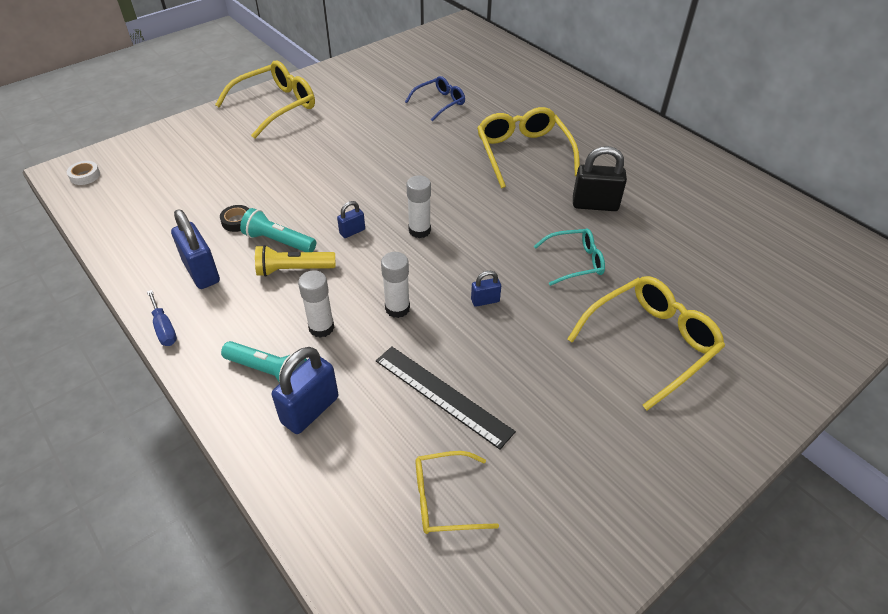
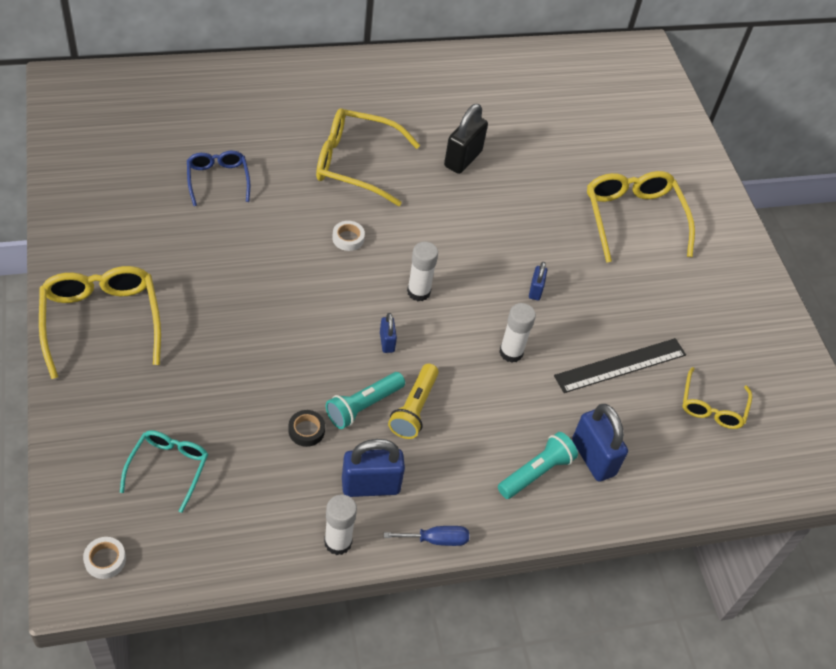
camera: 70 degrees left, 5 degrees up
(321, 327) = (504, 415): white glue stick -> white glue stick (338, 542)
(442, 176) = (348, 238): none -> white tape
(574, 262) = (524, 211): turquoise glasses -> turquoise glasses (168, 469)

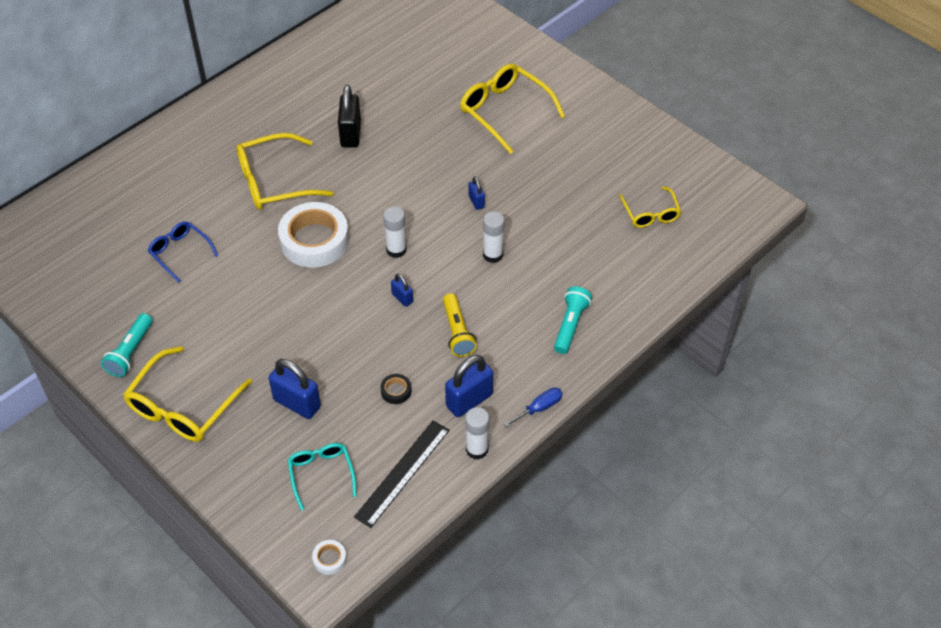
camera: 25 degrees left, 0 degrees up
(101, 322) = (183, 406): yellow glasses -> yellow glasses turned 105 degrees counterclockwise
(348, 238) = (314, 240): white tape -> white tape, size x2.45
(363, 406) = (421, 351): turquoise flashlight -> turquoise flashlight (130, 352)
(593, 457) = (599, 293): blue padlock -> blue padlock (297, 403)
(620, 365) = (572, 221): black ruler -> black ruler (402, 473)

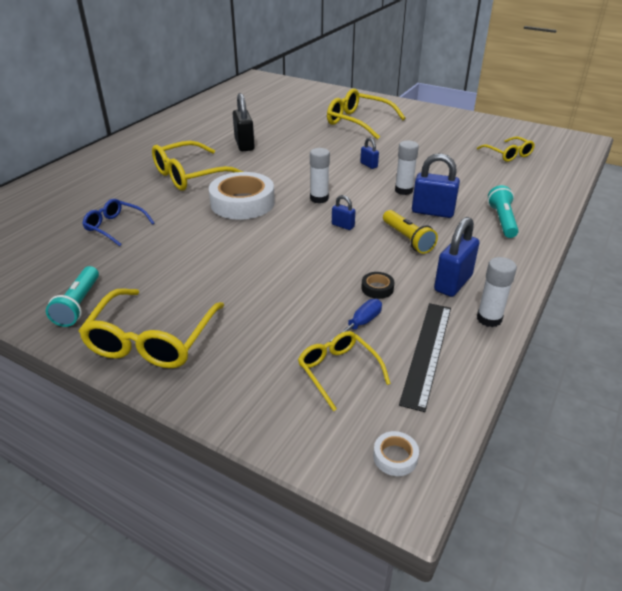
camera: 15 degrees left, 15 degrees down
(297, 403) = (280, 315): blue padlock -> blue padlock (432, 212)
(321, 474) = (338, 372): turquoise glasses -> yellow glasses
(539, 408) = (522, 277): blue screwdriver -> blue screwdriver (361, 323)

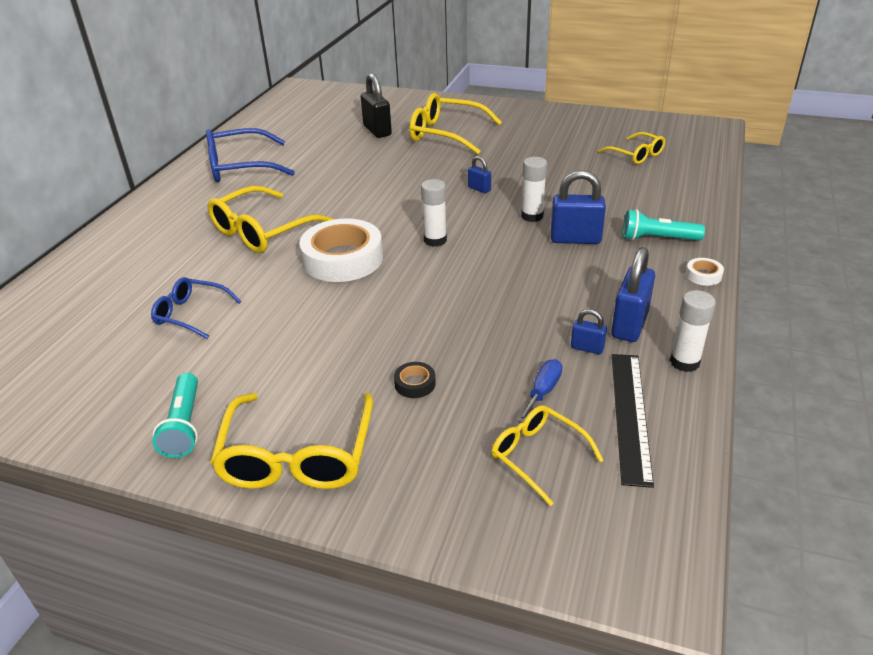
camera: 10 degrees left, 0 degrees up
(192, 128) = (241, 167): none -> blue glasses
(244, 145) = (316, 181): black padlock -> black padlock (377, 131)
(343, 225) = (476, 271): blue padlock -> blue padlock (587, 348)
(377, 288) = (545, 345): black tape -> black tape (415, 384)
(395, 457) = (639, 547): white tape -> white tape (703, 275)
(407, 239) = (558, 278): yellow flashlight -> none
(502, 220) = (657, 239): turquoise flashlight -> turquoise flashlight turned 75 degrees counterclockwise

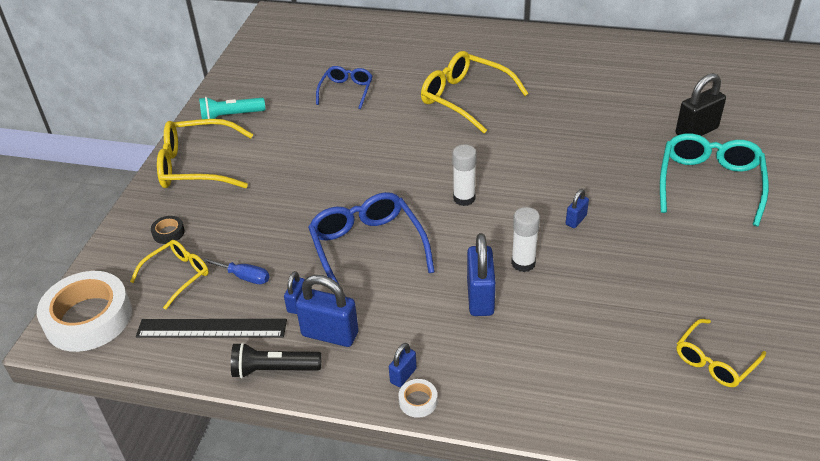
camera: 85 degrees right, 5 degrees up
(241, 167) = (580, 63): blue glasses -> blue glasses (367, 249)
(343, 259) = (426, 148): white tape -> white tape (88, 318)
(415, 384) = (260, 208): black tape -> black tape (168, 233)
(447, 134) = (709, 184): yellow glasses -> turquoise glasses
(657, 239) = (491, 367): turquoise flashlight -> none
(676, 282) = (403, 375): none -> blue padlock
(684, 362) = (274, 370): white glue stick -> black flashlight

